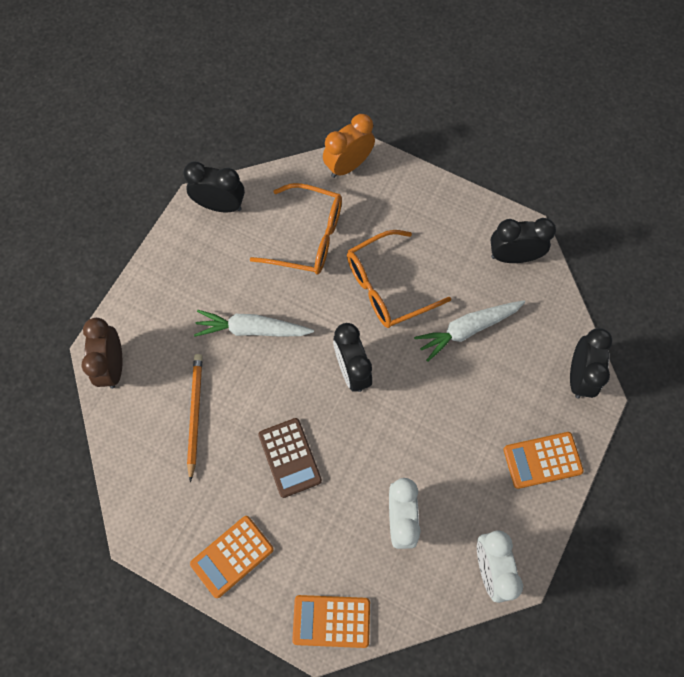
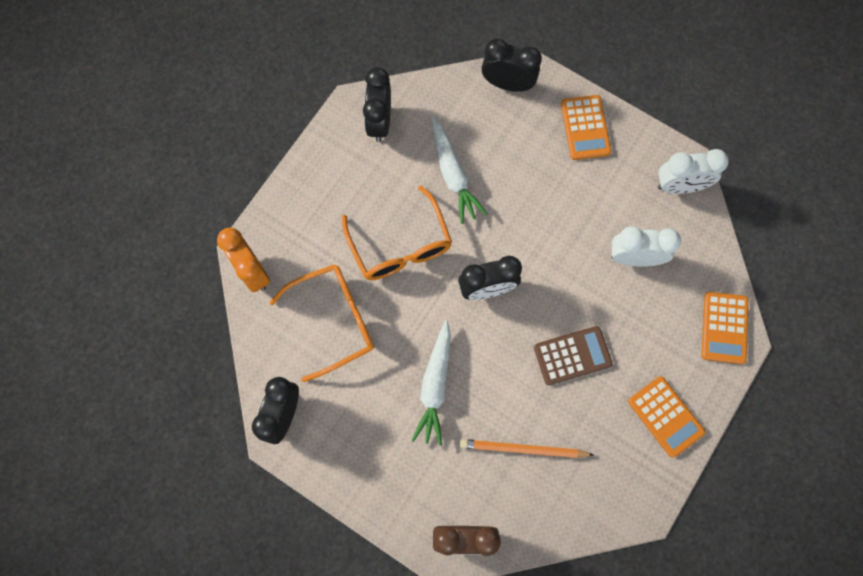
camera: 85 degrees left, 5 degrees up
(308, 237) = (334, 320): orange glasses -> orange glasses turned 45 degrees clockwise

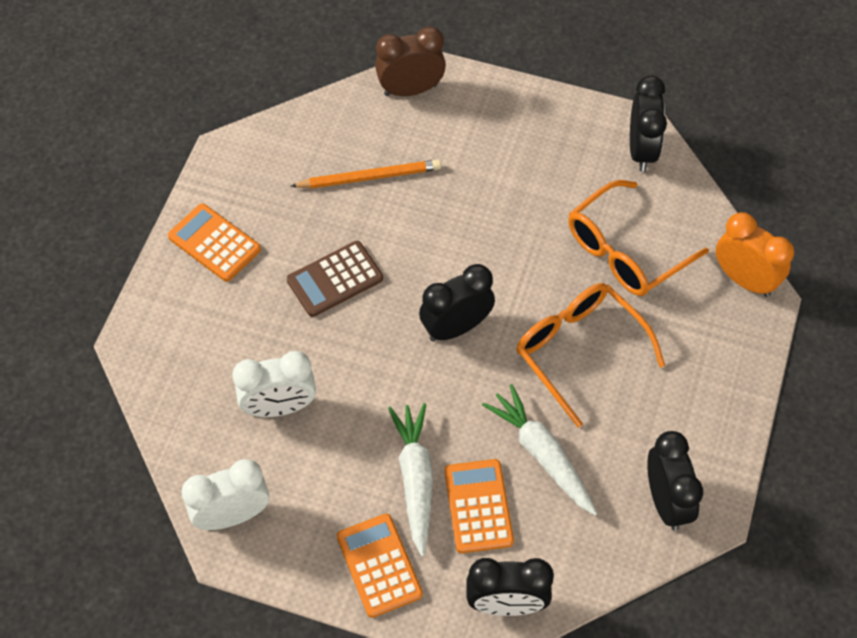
camera: 165 degrees right, 15 degrees down
(435, 386) = (485, 213): white carrot -> white carrot (415, 479)
(724, 328) = (154, 352): orange calculator -> orange calculator (478, 506)

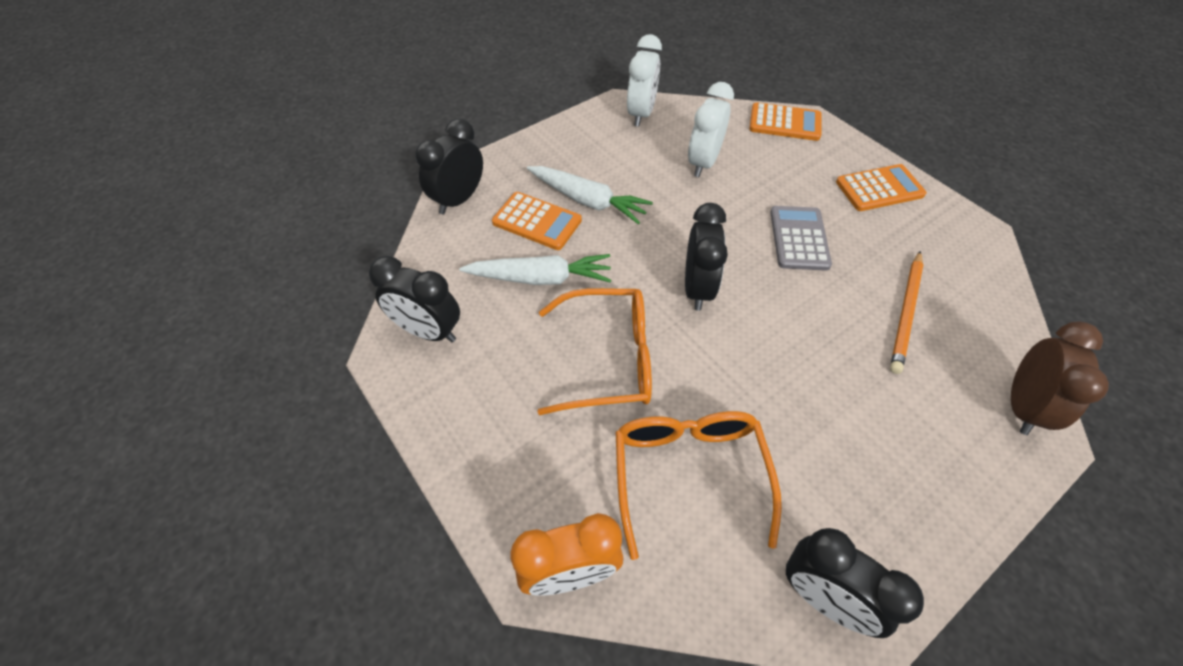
camera: 125 degrees right, 5 degrees down
(335, 279) = (799, 238): brown calculator -> grey calculator
(379, 565) = (546, 157): orange calculator -> orange calculator (785, 123)

